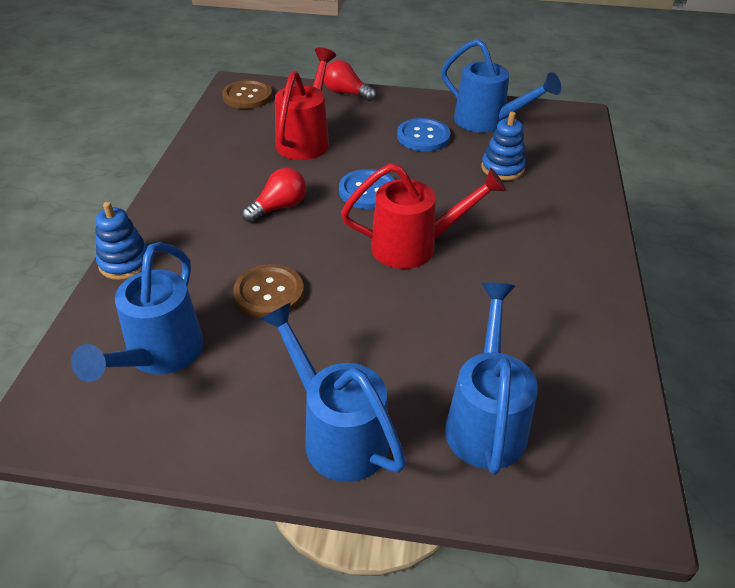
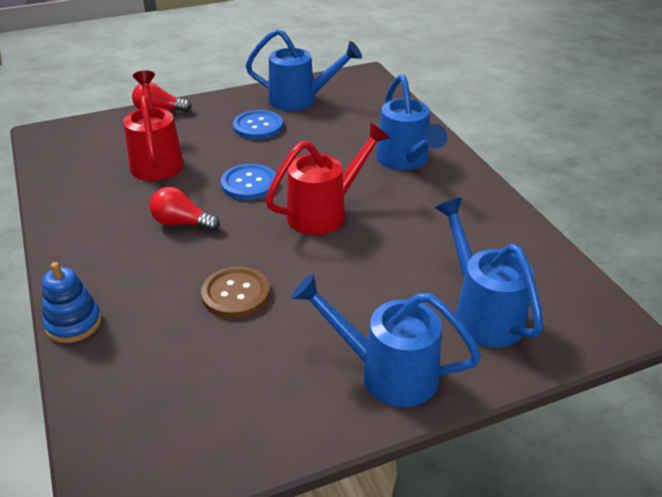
camera: 30 degrees left, 5 degrees down
(159, 355) = (182, 384): blue watering can -> blue watering can (405, 161)
(247, 96) = (64, 140): brown button -> none
(279, 207) = (182, 223): red light bulb -> red light bulb turned 90 degrees counterclockwise
(502, 168) = (342, 131): blue stacking toy -> none

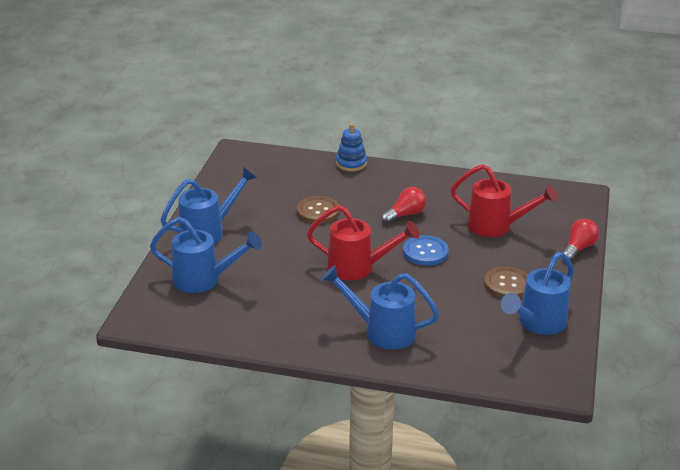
camera: 125 degrees right, 5 degrees down
(258, 126) = (507, 284): blue button -> brown button
(324, 213) = (358, 268): red watering can -> red watering can turned 75 degrees counterclockwise

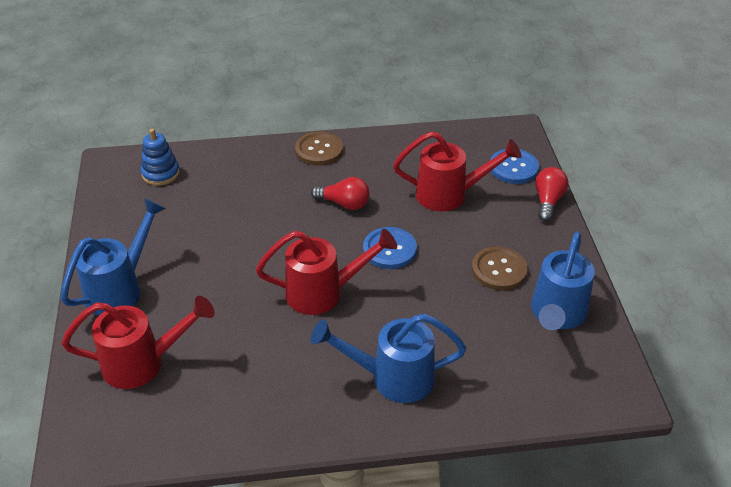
camera: 20 degrees left, 10 degrees up
(204, 280) = (142, 363): blue watering can -> red watering can
(318, 211) = (242, 224): brown button -> brown button (319, 150)
(351, 163) = (252, 149): blue stacking toy -> blue stacking toy (160, 173)
(405, 214) = (344, 203): red light bulb -> red light bulb turned 75 degrees clockwise
(563, 219) = (513, 168): none -> blue button

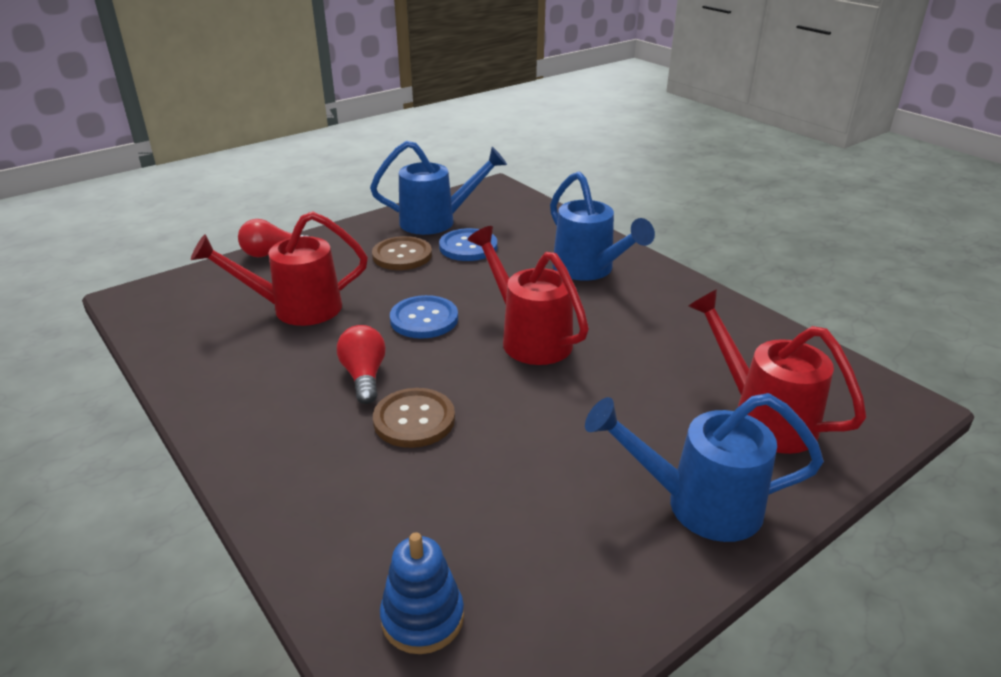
camera: 120 degrees left, 10 degrees down
(319, 150) = (248, 443): brown button -> brown button (414, 420)
(449, 194) = (296, 309): red watering can -> red watering can turned 75 degrees counterclockwise
(513, 168) = (218, 283): blue button -> blue button (468, 247)

